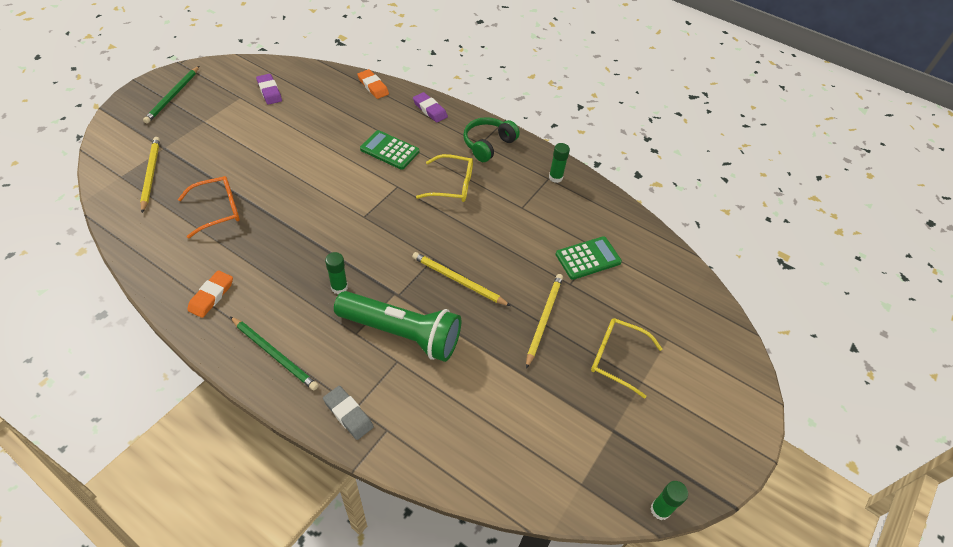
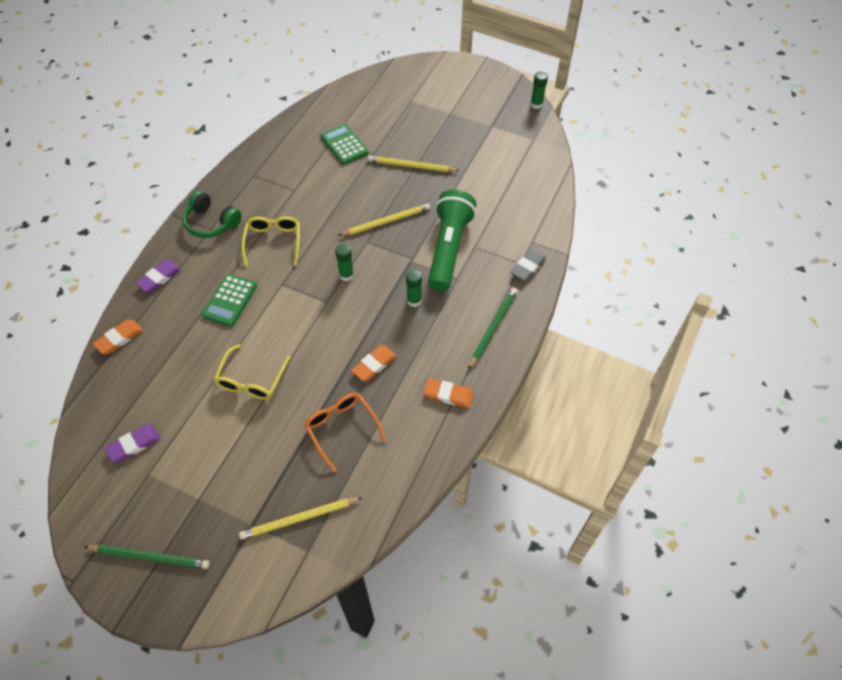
camera: 95 degrees left, 5 degrees up
(274, 242) = (374, 365): none -> orange eraser
(458, 280) = (386, 221): yellow pencil -> yellow pencil turned 135 degrees counterclockwise
(555, 177) = (252, 170): green glue stick -> green glue stick (346, 275)
(617, 358) = (434, 125): yellow glasses -> yellow glasses (251, 380)

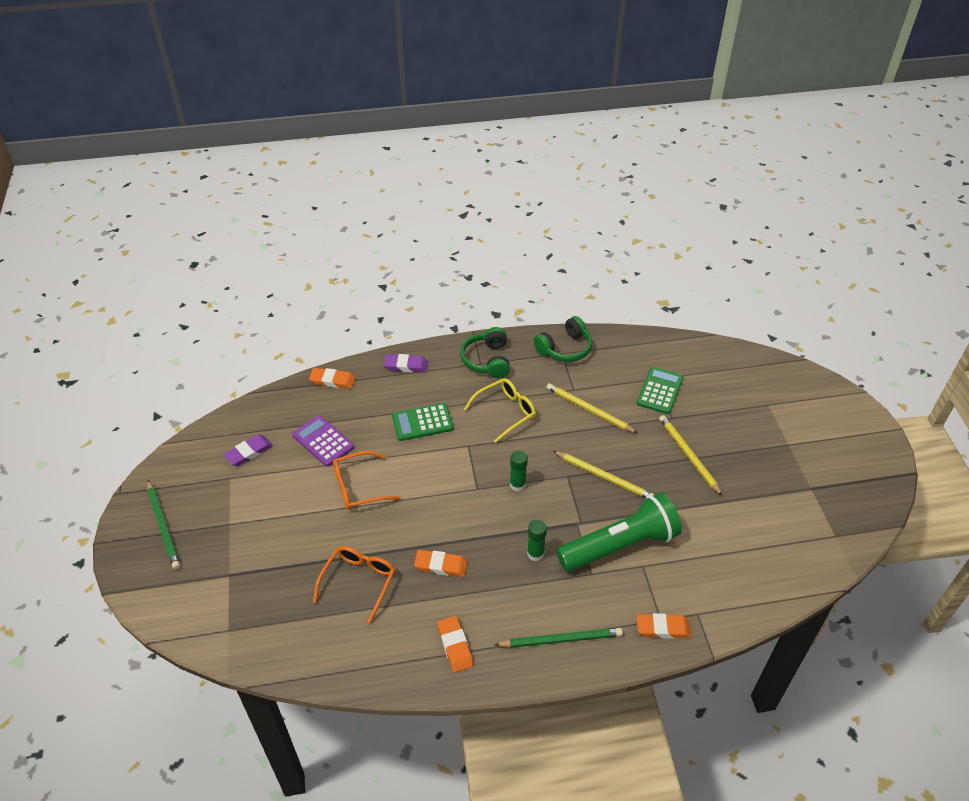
camera: 55 degrees right, 10 degrees down
(134, 445) = (249, 452): purple eraser -> purple eraser turned 60 degrees counterclockwise
(179, 380) = (323, 441): none -> purple calculator
(251, 170) = (565, 348): none -> green headphones
(251, 380) = (358, 487): yellow glasses -> orange glasses
(299, 519) = (254, 605): yellow pencil -> yellow pencil (588, 410)
(528, 267) = (662, 628): grey eraser -> orange eraser
(536, 104) = (887, 510): green glue stick -> none

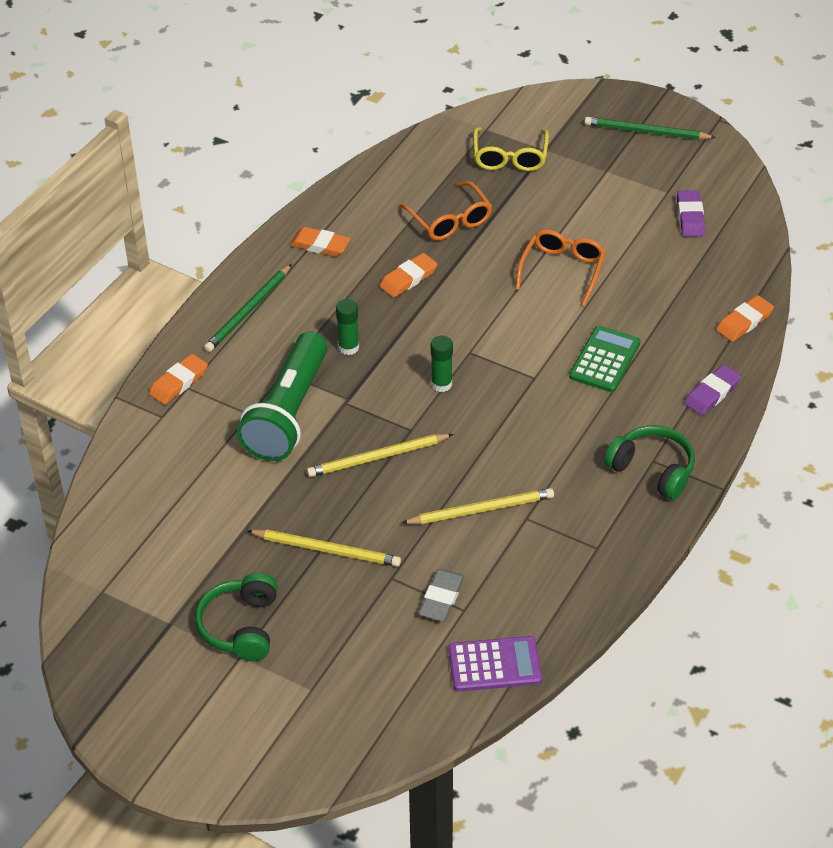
camera: 130 degrees right, 0 degrees up
(323, 441) = (653, 274): purple calculator -> purple calculator (494, 665)
(505, 412) = (551, 435): yellow glasses -> yellow glasses (510, 157)
(565, 348) = (602, 556): green headphones -> green headphones (240, 626)
(660, 391) = (441, 598): green calculator -> grey eraser

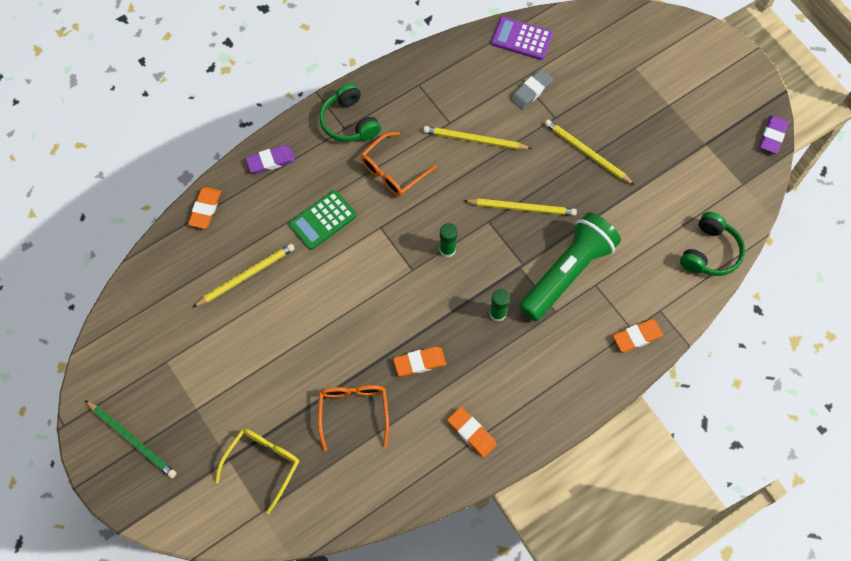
camera: 155 degrees left, 20 degrees up
(240, 626) = (662, 123): green headphones -> green headphones (709, 252)
(248, 311) = (558, 386): green pencil -> none
(562, 270) = (299, 316): orange glasses -> orange glasses (393, 171)
(647, 282) = (246, 276): none -> yellow pencil
(690, 217) = (168, 326): purple eraser -> purple eraser (772, 136)
(744, 322) = (205, 209): orange eraser -> orange eraser turned 60 degrees counterclockwise

